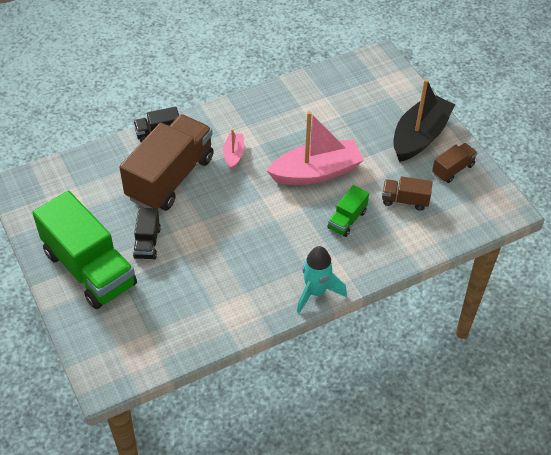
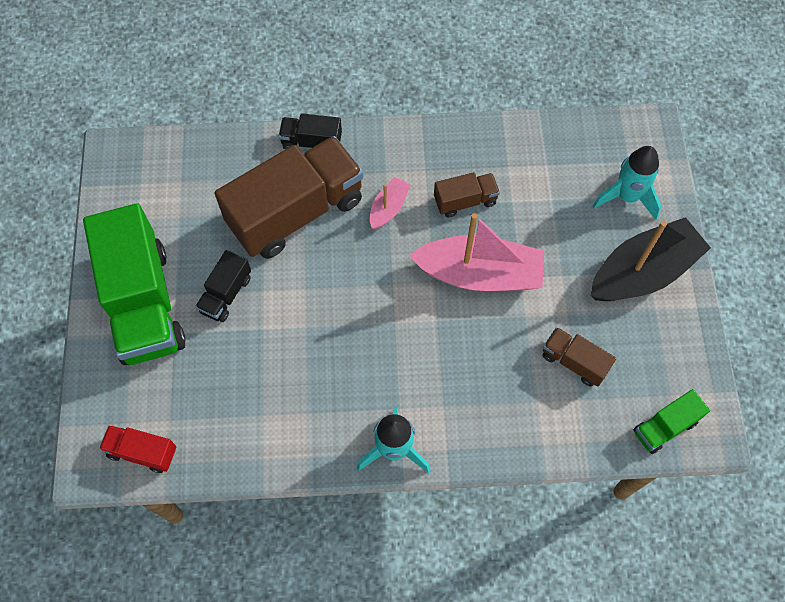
camera: 25 degrees right, 15 degrees up
(139, 359) = (142, 452): none -> red truck
(347, 220) = (484, 360): green truck -> green truck (664, 427)
(386, 99) = (626, 197): none -> turquoise rocket
(453, 169) = (662, 340): brown truck -> brown truck (465, 201)

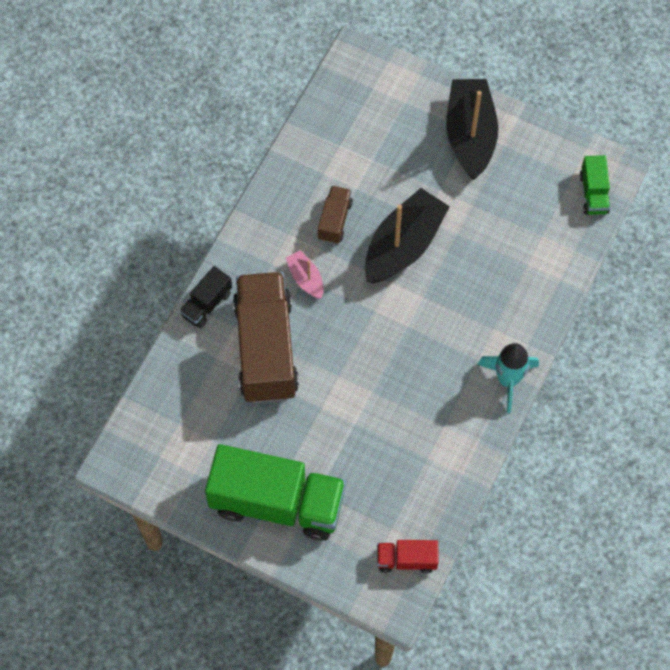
camera: 60 degrees left, 0 degrees up
(142, 452) = (406, 560): red truck -> red truck turned 45 degrees clockwise
(226, 294) = (308, 437): black truck -> none
(479, 274) = (403, 245): pink boat -> black boat
(574, 362) = (512, 222): brown truck -> none
(626, 197) = (402, 108): turquoise rocket -> none

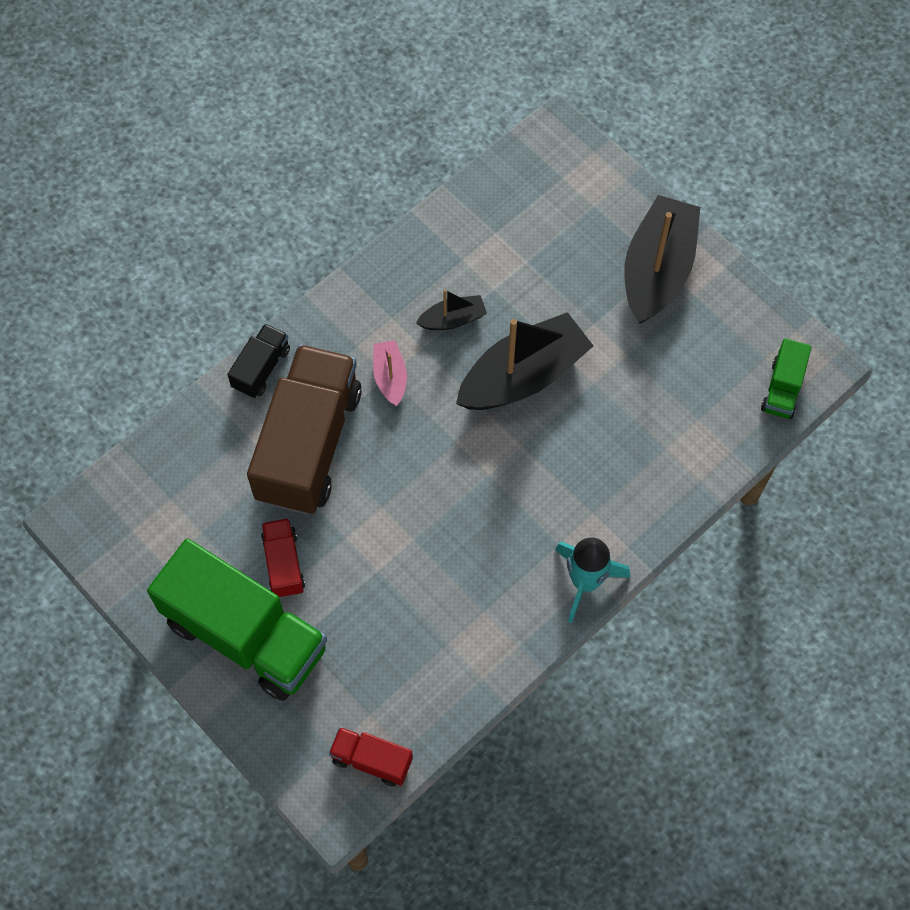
camera: 20 degrees right, 0 degrees up
(206, 304) = (261, 368): black truck -> black truck turned 150 degrees clockwise
(284, 442) = (284, 564): none -> red truck
(335, 220) = (453, 319): brown truck -> black boat

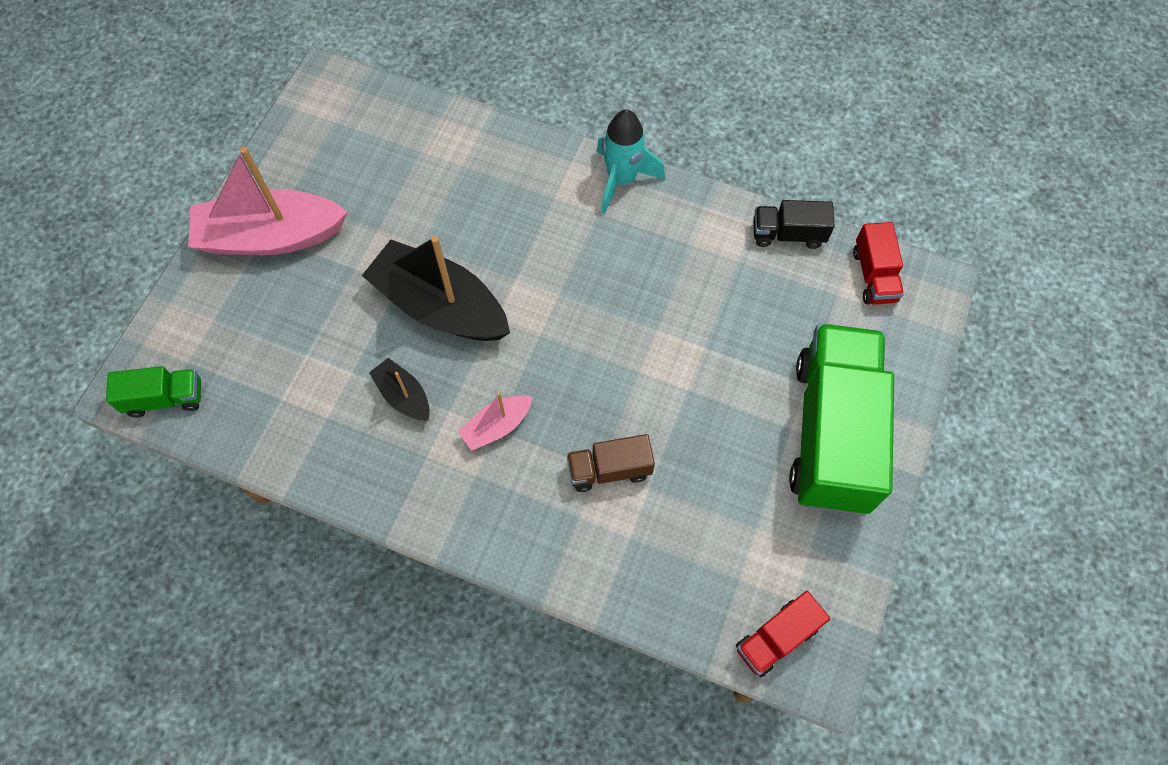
camera: 115 degrees left, 0 degrees up
(261, 368) = (546, 561): black truck -> black truck (788, 234)
(284, 564) = (744, 432): red truck -> red truck (776, 638)
(309, 444) = (609, 469): brown truck -> brown truck, size x0.46
(657, 270) = (271, 236): black boat -> pink boat
(782, 389) = (361, 100): green truck -> green truck (165, 398)

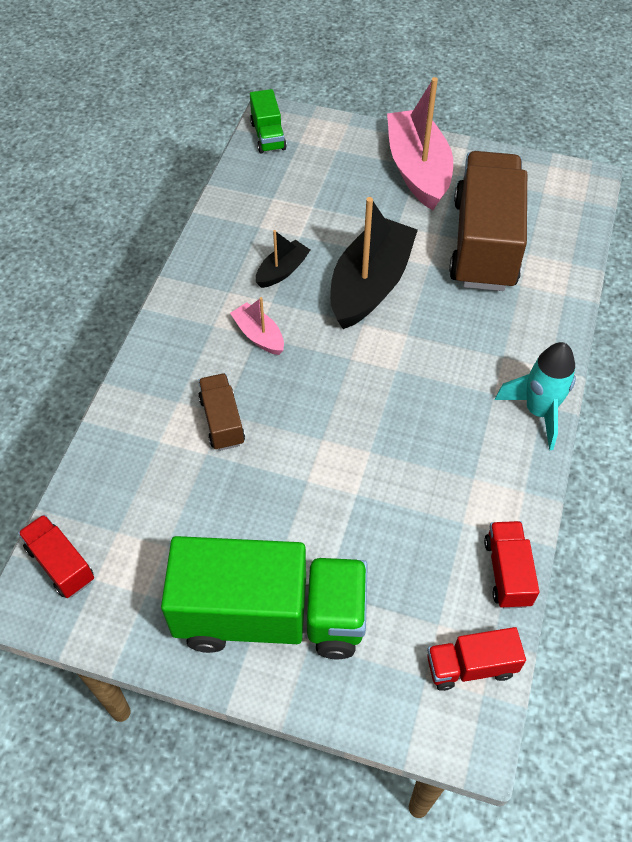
camera: 85 degrees right, 10 degrees down
(400, 189) = (484, 243): none -> brown truck
(788, 234) = (507, 572): black truck -> red truck

